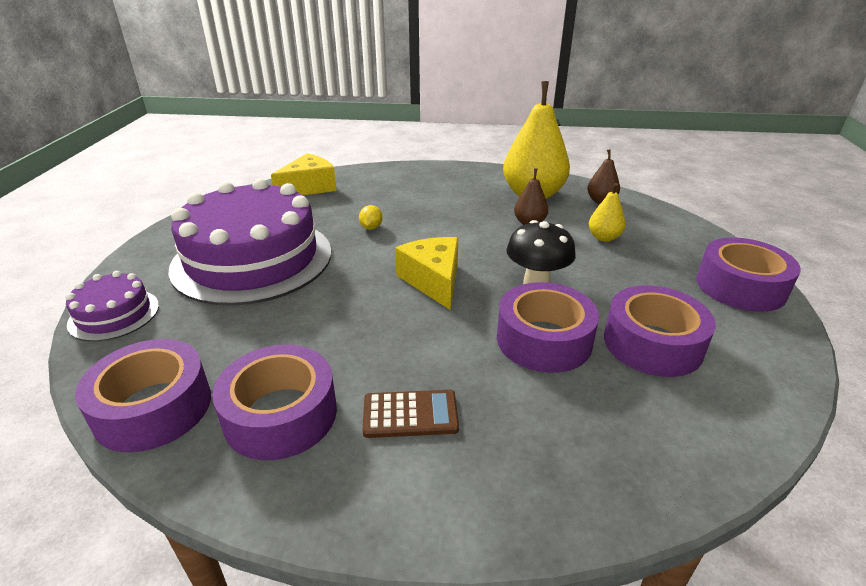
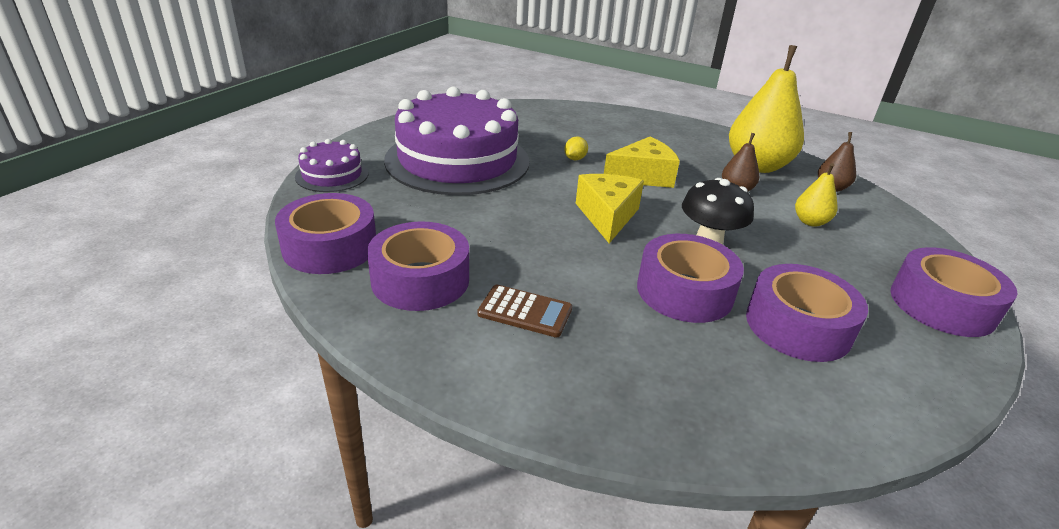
camera: 20 degrees right, 0 degrees up
(309, 187) = (537, 113): yellow cheese -> yellow cheese (642, 176)

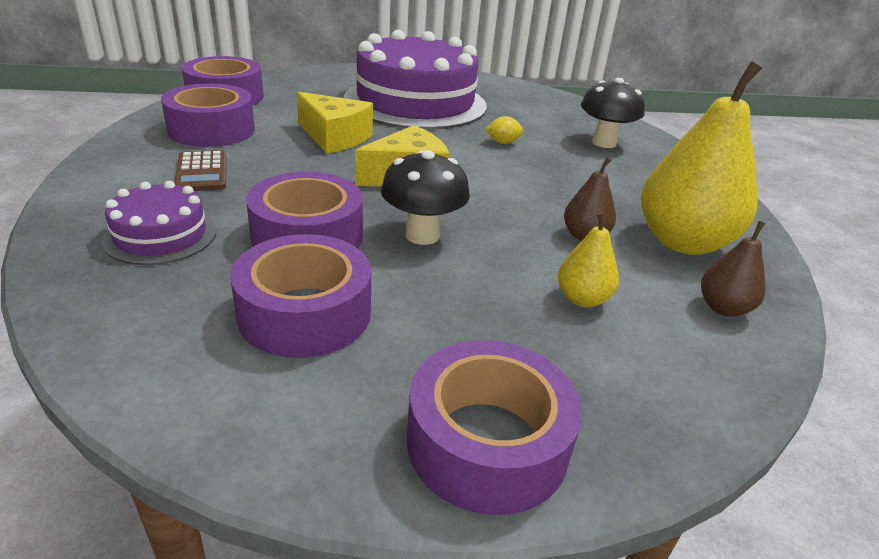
camera: 55 degrees right, 0 degrees up
(332, 175) = (325, 74): purple cake -> purple cake (160, 235)
(605, 127) = (604, 143): none -> black mushroom
(642, 176) = (523, 179): yellow cheese -> yellow cheese (334, 137)

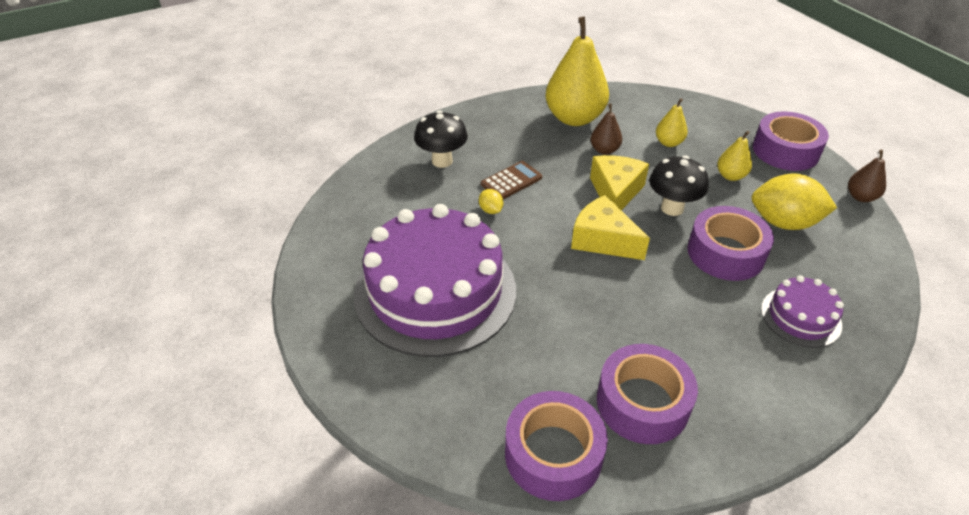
camera: 110 degrees left, 10 degrees up
(202, 172) = (715, 353): brown calculator -> brown calculator (511, 181)
(305, 313) = (783, 223): purple tape -> yellow lemon
(334, 137) = (575, 309): yellow cheese -> yellow cheese (615, 192)
(454, 320) = (730, 176): none -> yellow pear
(723, 308) = (629, 104): brown pear -> brown pear (860, 197)

